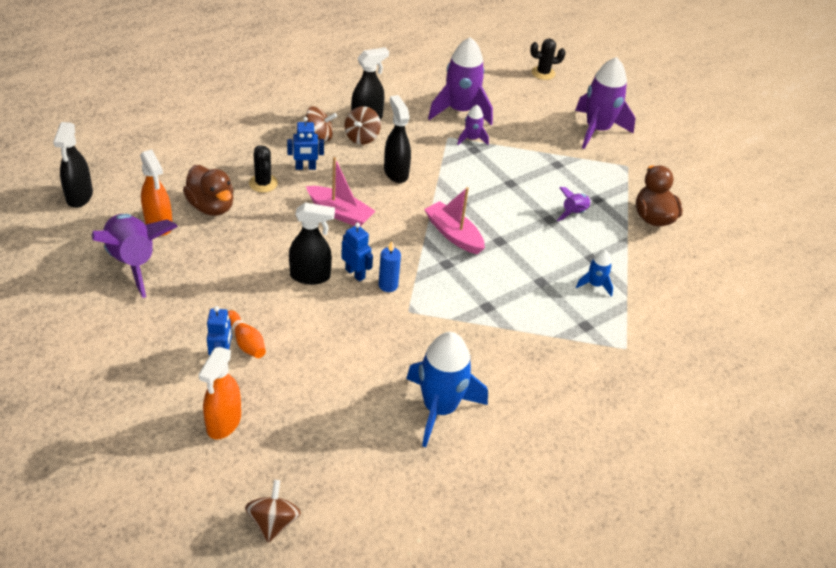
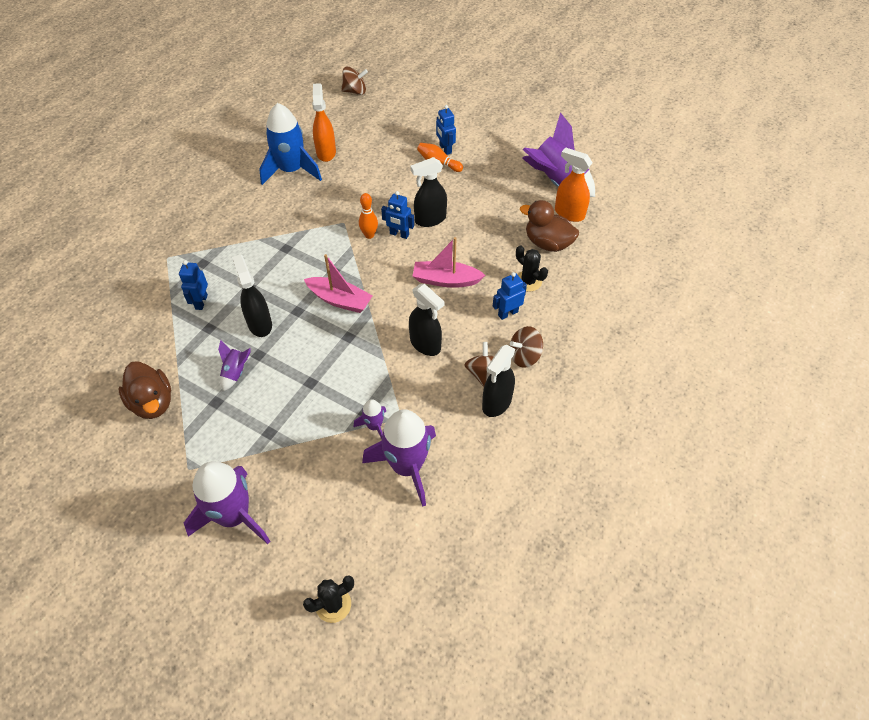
camera: 160 degrees right, 10 degrees up
(79, 197) = (646, 211): black spray bottle -> black spray bottle (259, 324)
(223, 423) = (415, 120): orange spray bottle -> orange spray bottle (326, 152)
(273, 522) = (355, 91): brown spinning top -> brown spinning top turned 75 degrees counterclockwise
(388, 285) = (369, 235): blue candle -> orange bowling pin
(595, 285) = (201, 302): blue rocket -> blue robot

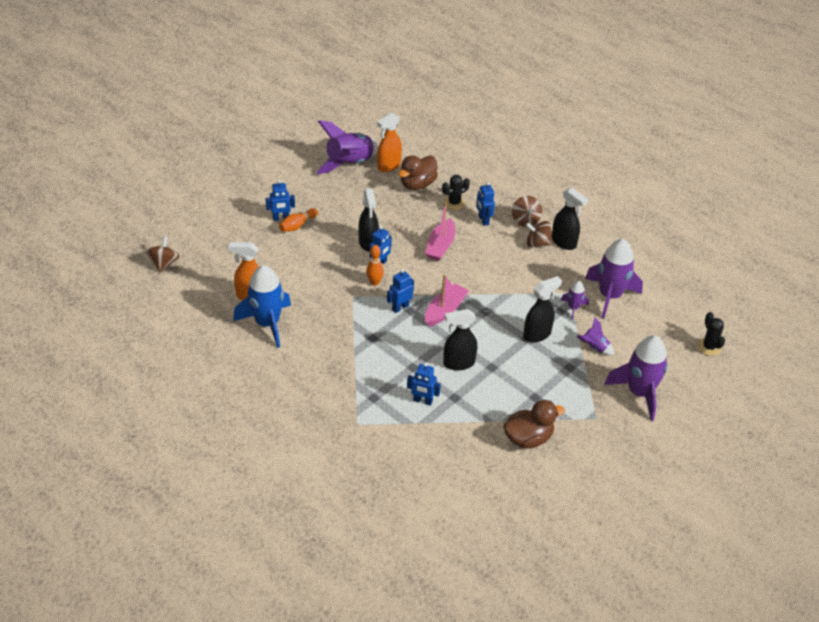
camera: 80 degrees left, 10 degrees down
(236, 372) = (507, 382): purple rocket -> purple rocket (594, 347)
(336, 262) = (400, 307): none -> blue robot
(425, 344) = (503, 268): black spray bottle -> black spray bottle (537, 334)

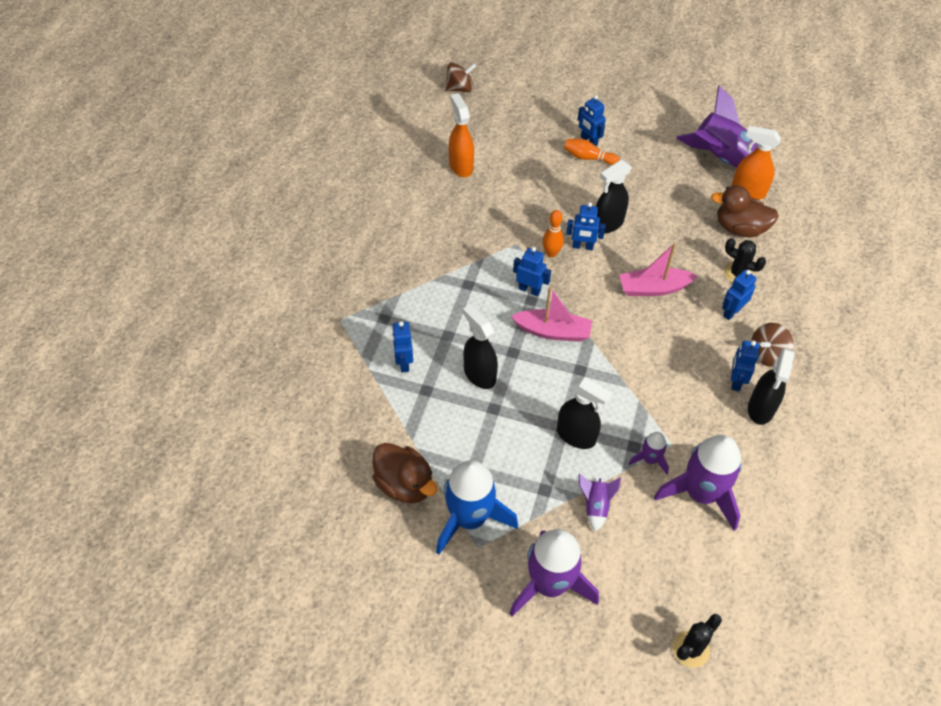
camera: 65 degrees right, 10 degrees up
(267, 323) = (432, 194): blue rocket -> blue rocket (470, 518)
(537, 243) = (735, 381): brown spinning top -> blue robot

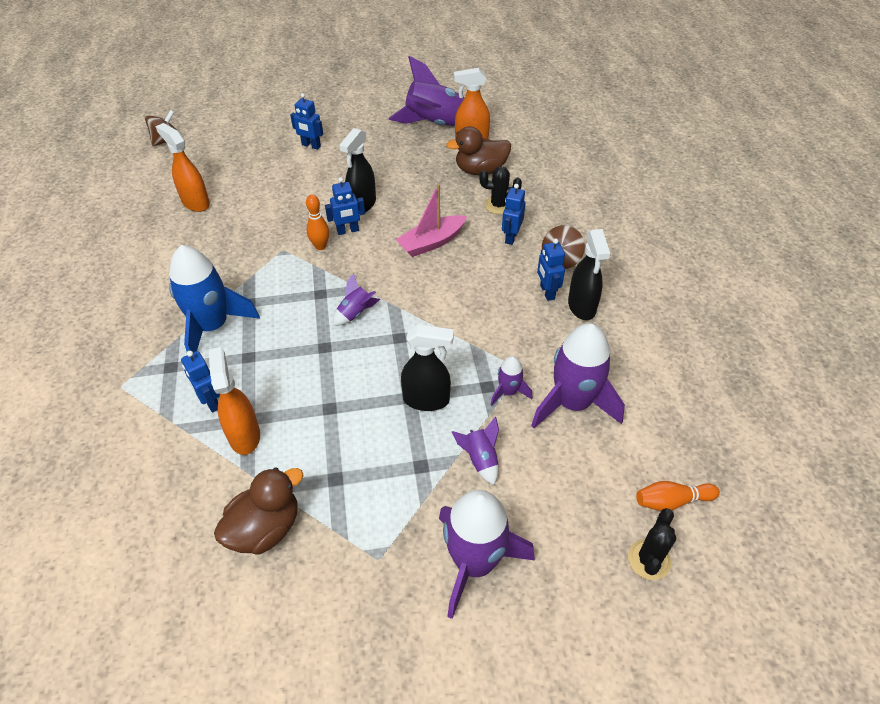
camera: 25 degrees left, 5 degrees down
(404, 484) = (265, 528): brown duck -> brown duck turned 60 degrees counterclockwise
(418, 402) = (244, 435): none -> orange spray bottle
(470, 518) = (355, 532): blue rocket -> blue rocket (213, 326)
(479, 374) = (299, 381): black spray bottle -> none
(529, 290) = (314, 285): blue robot -> none
(553, 331) = (355, 313): pink boat -> purple rocket
(588, 158) = (317, 158): orange bowling pin -> orange bowling pin (671, 501)

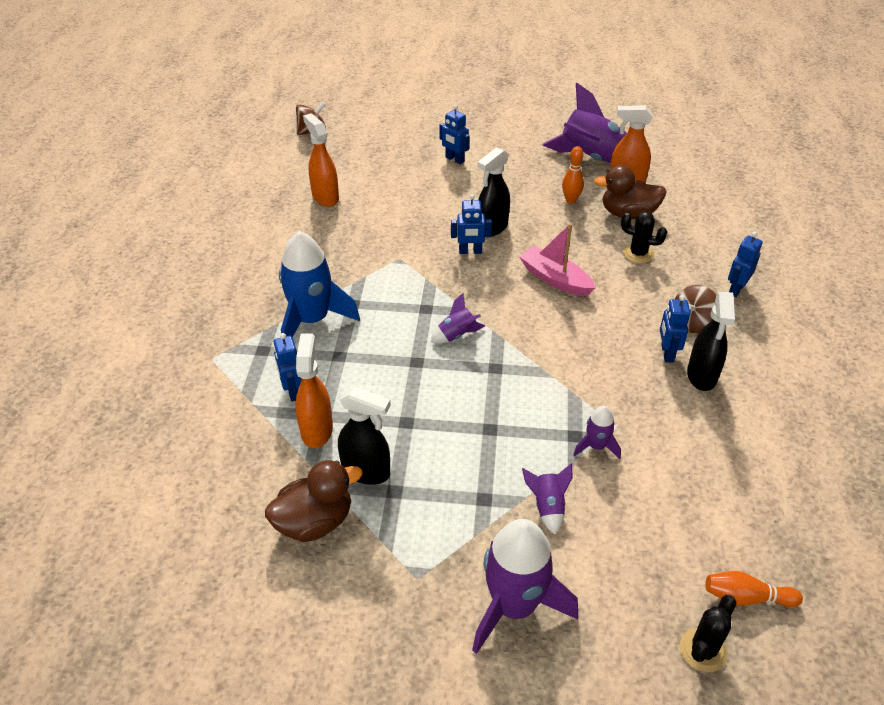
camera: 15 degrees right, 5 degrees down
(320, 246) = (438, 262): orange bowling pin -> orange bowling pin (570, 200)
(427, 400) = (507, 435): black spray bottle -> black spray bottle (366, 471)
(431, 242) = (555, 279): pink boat -> pink boat turned 60 degrees clockwise
(511, 237) = (642, 289): blue robot -> blue robot (736, 289)
(573, 403) = (663, 473): purple rocket -> none

